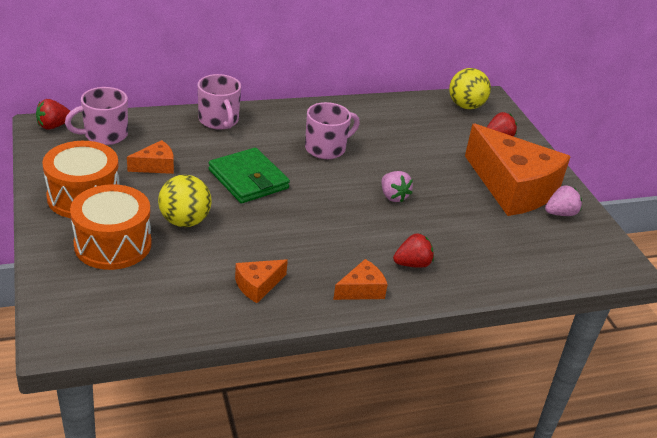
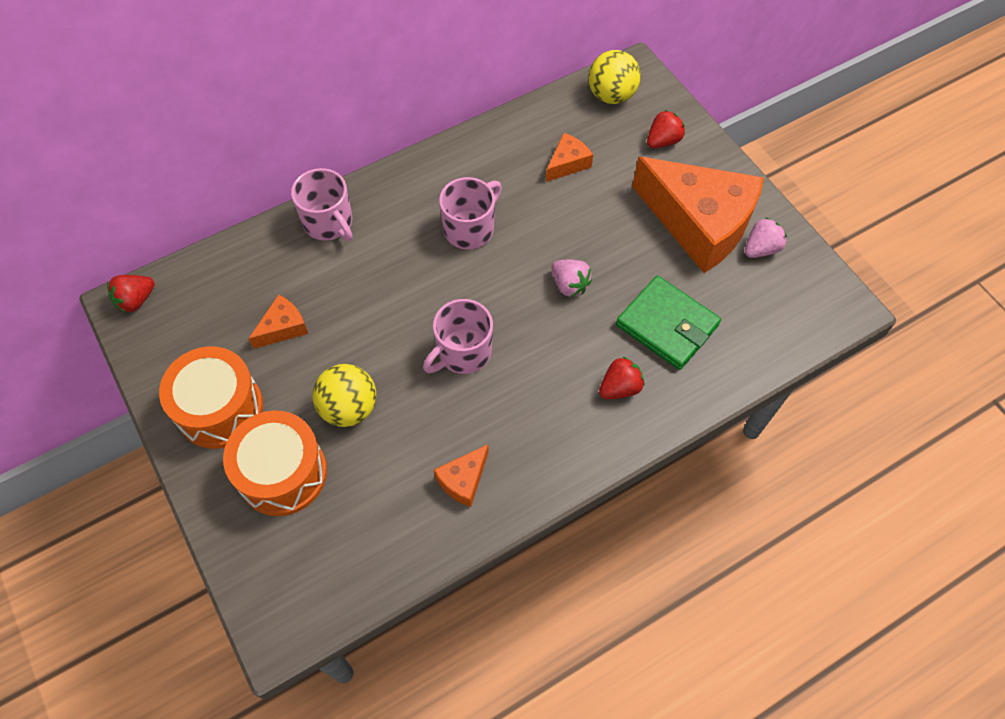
camera: 10 degrees left, 25 degrees up
(105, 135) = (203, 295): pink mug -> pink mug (463, 352)
(248, 179) = (397, 313): green wallet -> green wallet (667, 325)
(361, 290) = (576, 447): orange cheese -> orange cheese (567, 164)

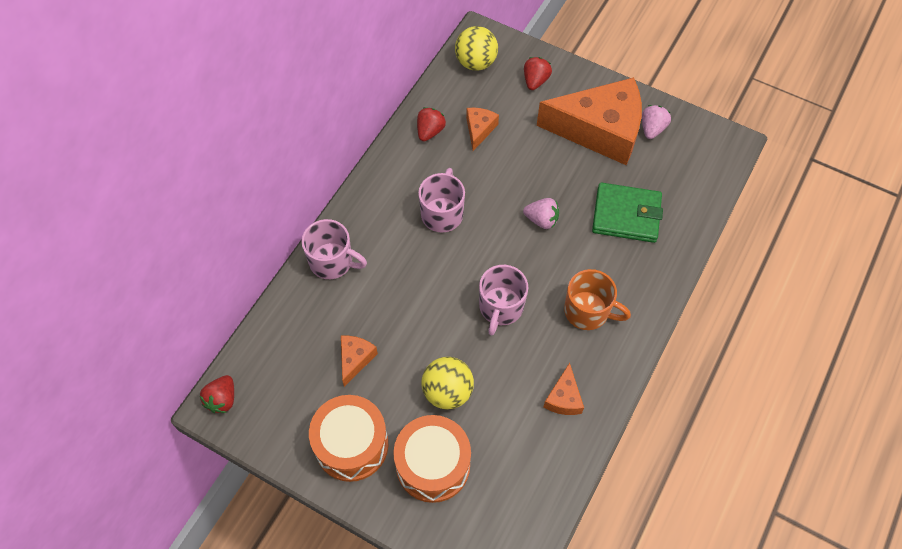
camera: 30 degrees left, 0 degrees up
(553, 404) = (587, 311): none -> orange mug
(619, 387) = (624, 275): red strawberry -> red strawberry (430, 131)

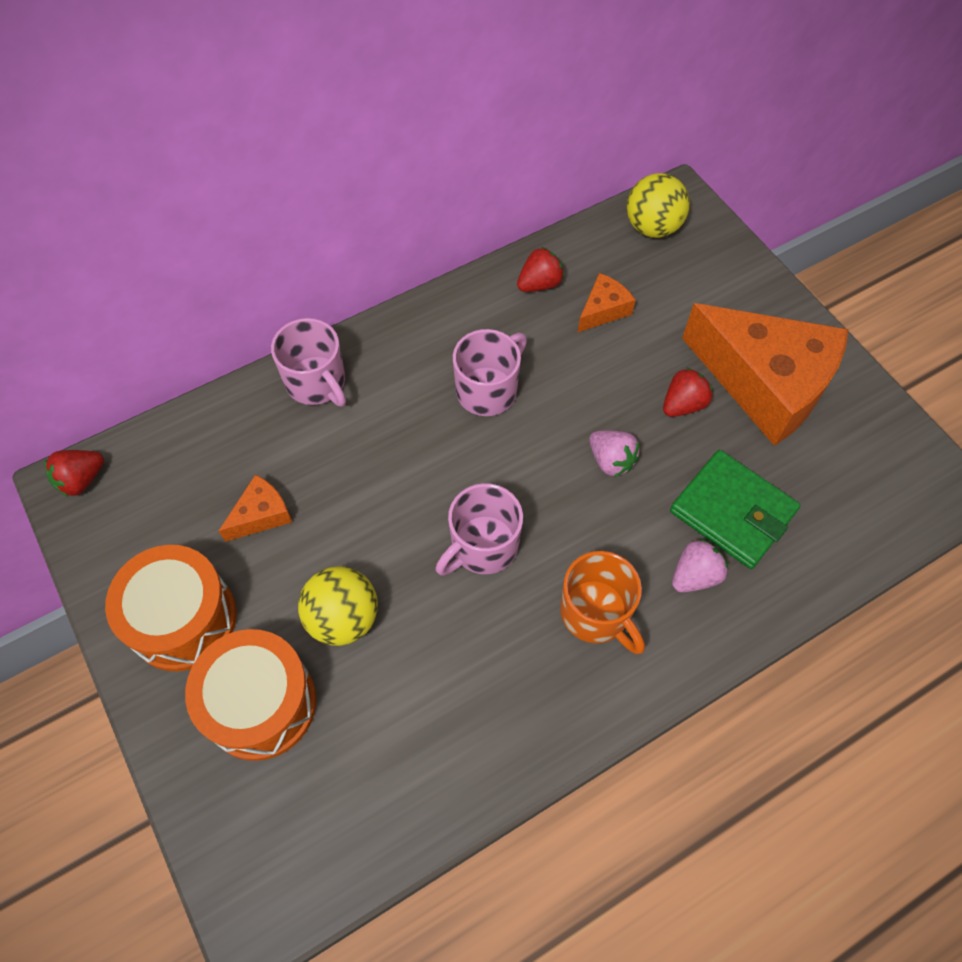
camera: 30 degrees right, 0 degrees up
(535, 81) = (716, 282): red strawberry -> red strawberry (683, 404)
(564, 398) = (487, 713): orange cheese -> none
(652, 129) = (842, 415): pink strawberry -> pink strawberry (694, 575)

